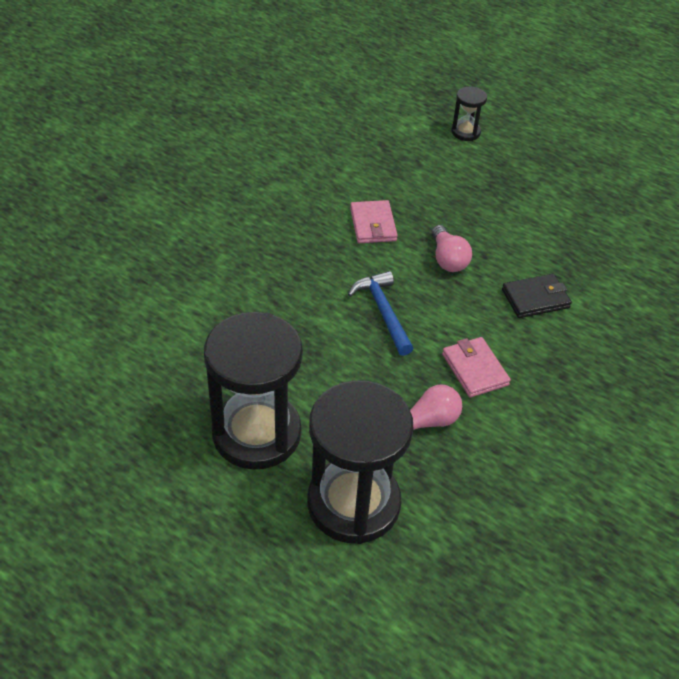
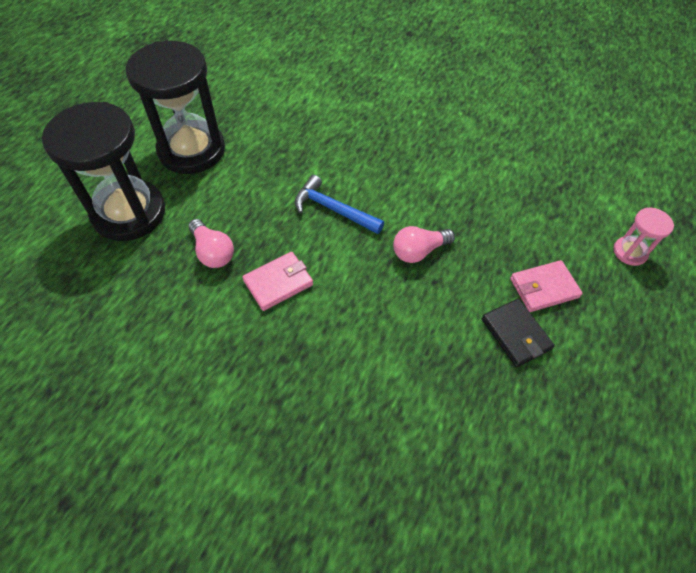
camera: 80 degrees right, 10 degrees up
(373, 225) = (445, 190): pink wallet -> pink wallet (544, 288)
(383, 312) = (333, 210): blue hammer -> blue hammer turned 120 degrees counterclockwise
(465, 132) = (630, 252): black hourglass -> pink hourglass
(535, 298) = (386, 330): black wallet -> black wallet (515, 334)

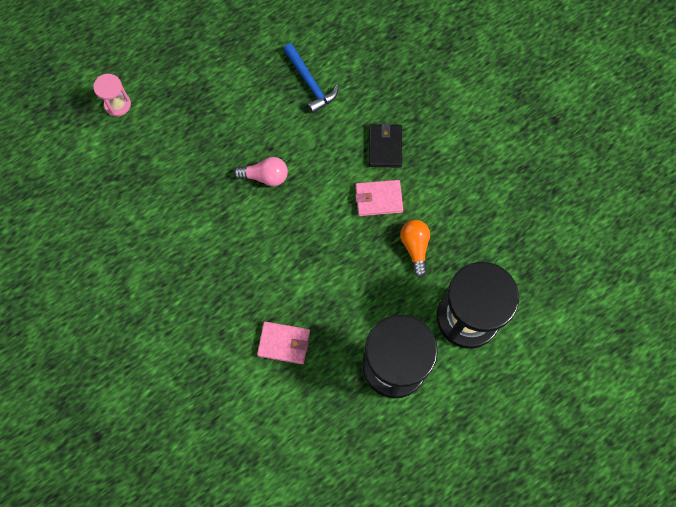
camera: 150 degrees left, 15 degrees up
(212, 252) = (415, 247): pink light bulb -> orange light bulb
(333, 210) = (306, 243): blue hammer -> blue hammer (310, 82)
(515, 334) = (244, 89): black wallet -> black wallet (385, 147)
(544, 288) = (200, 109): pink wallet -> pink wallet (284, 343)

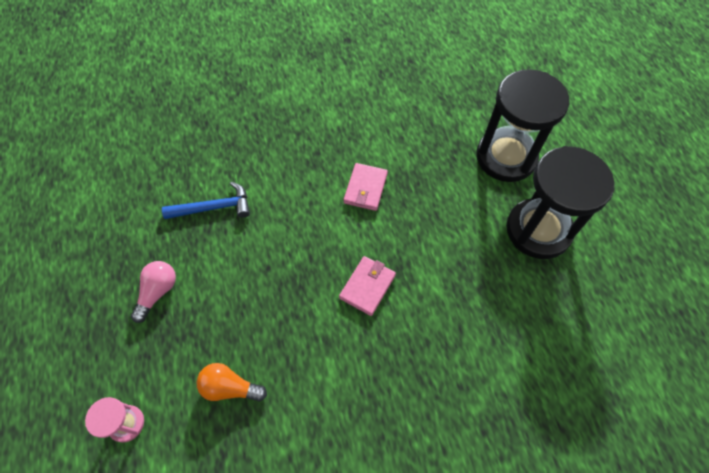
camera: 70 degrees left, 10 degrees down
(265, 176) = (297, 283): pink light bulb -> pink light bulb (158, 292)
(284, 343) = (490, 324): pink wallet -> pink wallet (367, 286)
(385, 147) = (314, 166): black wallet -> none
(415, 247) = (425, 175): orange light bulb -> orange light bulb (230, 387)

